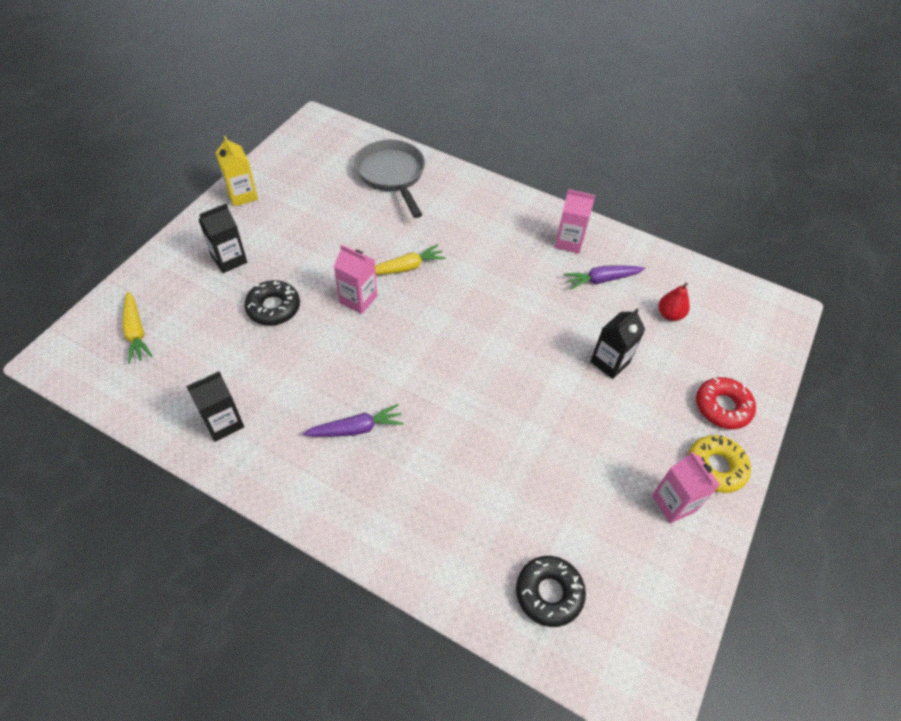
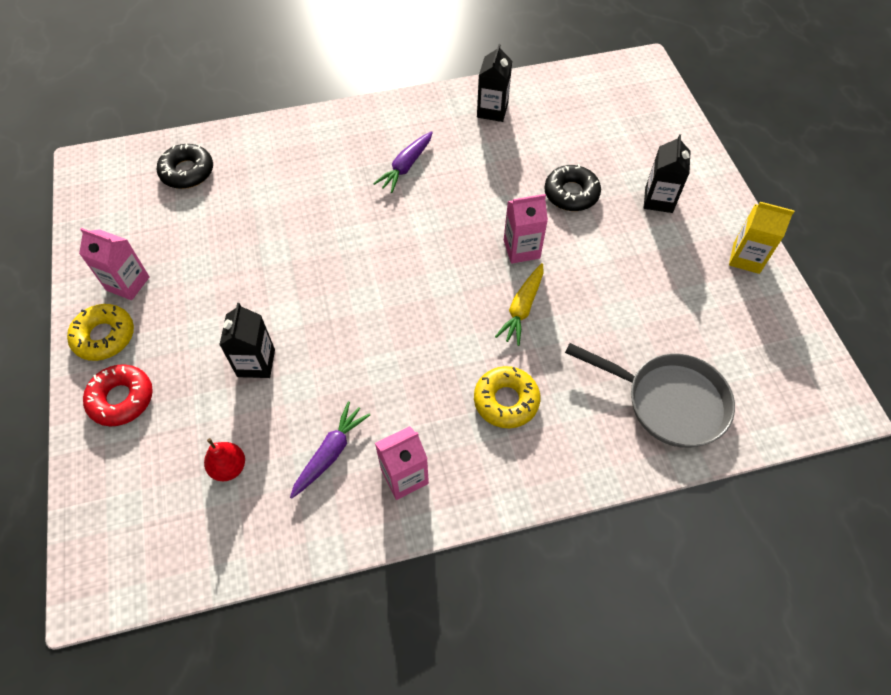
camera: 140 degrees right, 5 degrees up
(136, 332) = (628, 111): yellow carrot -> none
(475, 233) = (506, 401): none -> yellow donut

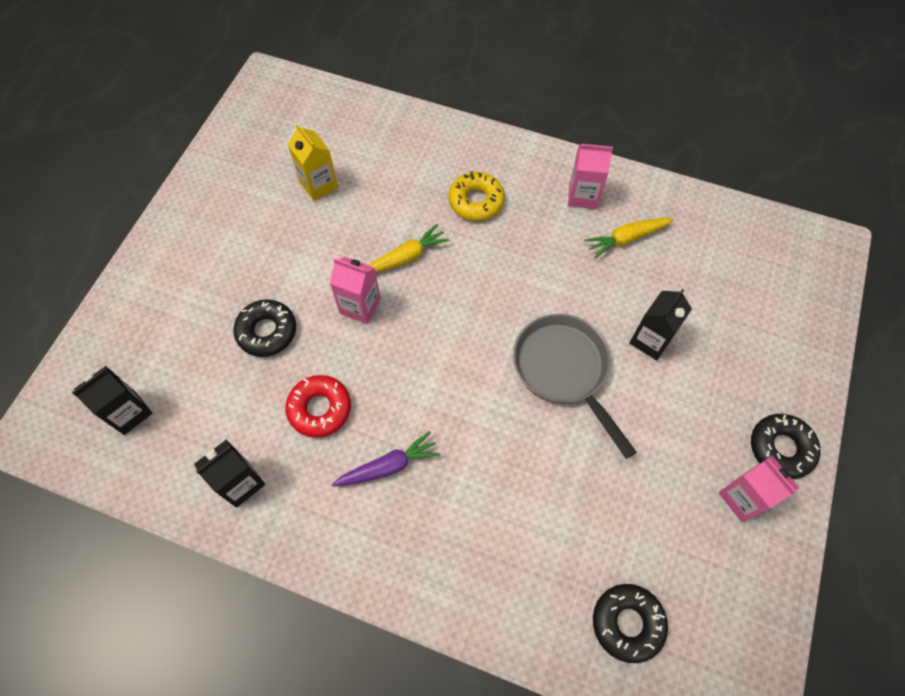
camera: 145 degrees left, 5 degrees up
(104, 336) = (781, 448): yellow donut -> black donut
(121, 399) = (779, 375): red donut -> red donut (320, 409)
(229, 467) = (707, 271): red pear -> none
(330, 453) = (626, 239): purple carrot -> yellow carrot
(658, 200) = (204, 278): black carton -> black carton (129, 412)
(669, 402) = (368, 139): grey pan -> grey pan (564, 370)
(746, 258) = (200, 192): yellow carton -> yellow carton (318, 185)

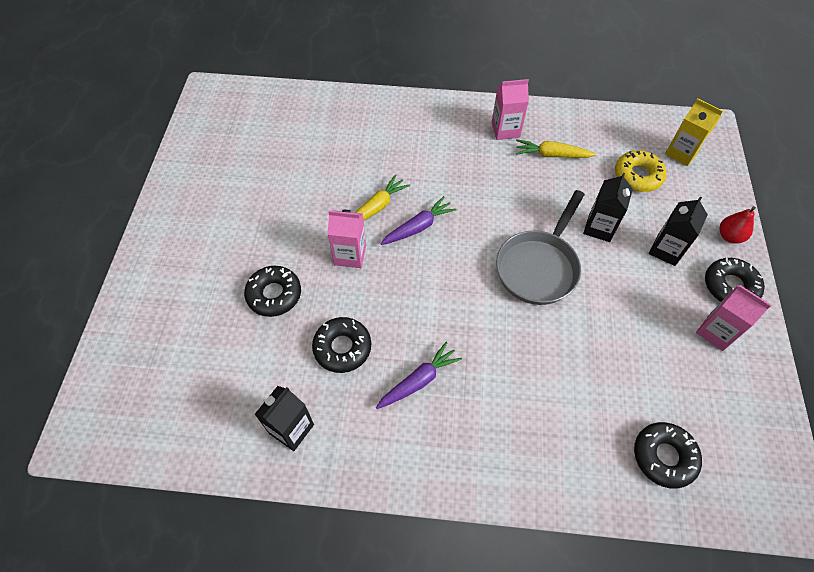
camera: 15 degrees left, 5 degrees down
(129, 412) = (167, 394): black carton -> black carton (666, 250)
(318, 185) = (282, 165): yellow carton -> yellow carton (681, 153)
(320, 409) = (342, 348): red donut -> black donut
(445, 291) = (418, 227): none -> purple carrot
(476, 201) = (420, 151): yellow donut -> yellow donut (638, 176)
(564, 370) = (539, 267): grey pan -> grey pan turned 105 degrees counterclockwise
(626, 239) = (552, 155): yellow carrot -> yellow carrot turned 45 degrees clockwise
(804, 388) = (729, 236): none -> red pear

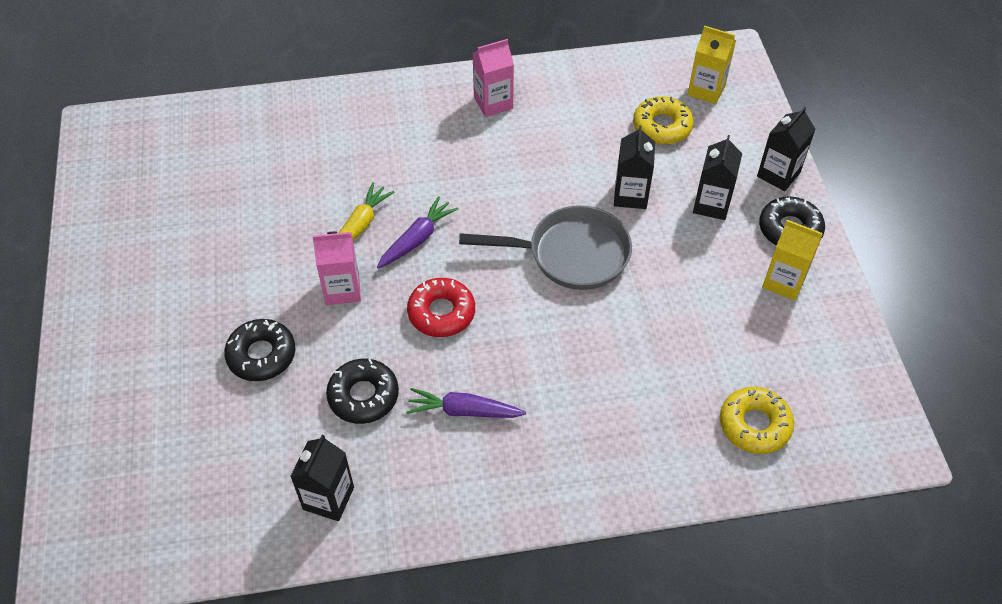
camera: 15 degrees left, 5 degrees down
(418, 380) = (464, 411): purple carrot -> purple carrot turned 120 degrees counterclockwise
(422, 292) = (441, 313): none -> red donut
(539, 267) = (571, 254): grey pan -> grey pan turned 105 degrees counterclockwise
(552, 155) = (556, 122): yellow carrot -> none
(664, 456) = (754, 425): black donut -> yellow donut
(716, 332) = (784, 282): pink carton -> yellow carton
(729, 236) = (778, 174): red pear -> black carton

